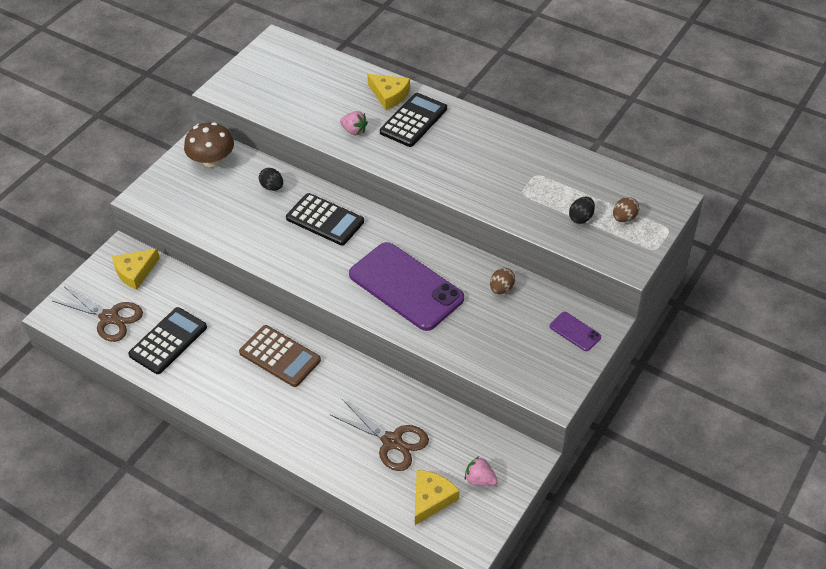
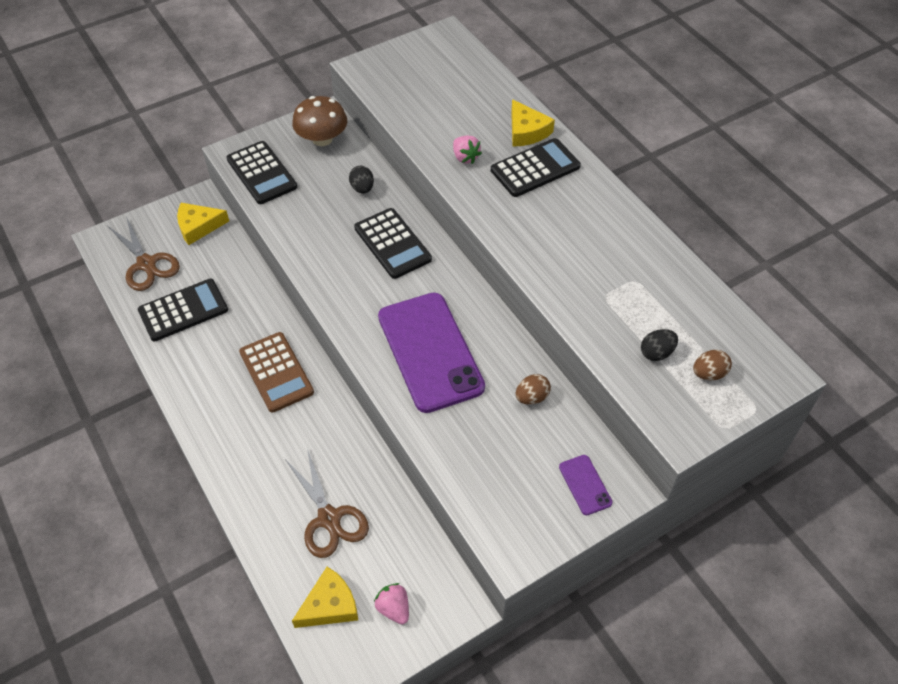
camera: 25 degrees right, 5 degrees up
(178, 205) = (261, 173): none -> black calculator

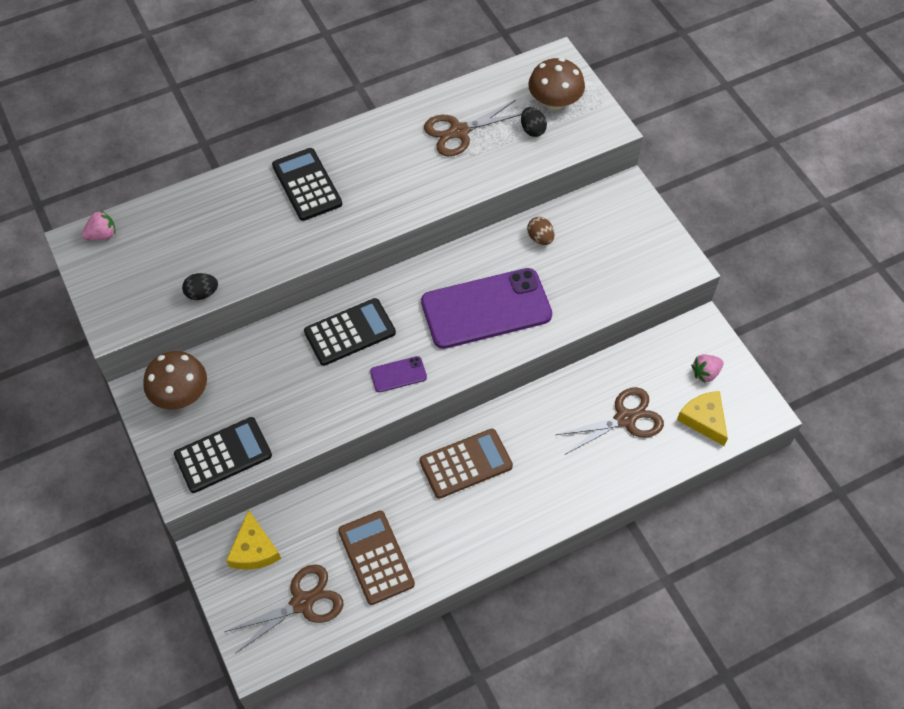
camera: 85 degrees left, 5 degrees up
(183, 310) = (376, 557): black calculator -> brown calculator
(362, 188) = (266, 356): black egg -> black egg (202, 293)
(465, 157) = (280, 239): pink strawberry -> pink strawberry (102, 235)
(526, 131) = (253, 186): yellow cheese -> none
(585, 485) = (624, 213): purple phone -> purple phone (398, 374)
(636, 284) = (459, 131): none -> brown scissors
(708, 373) = (554, 101): brown egg -> brown mushroom

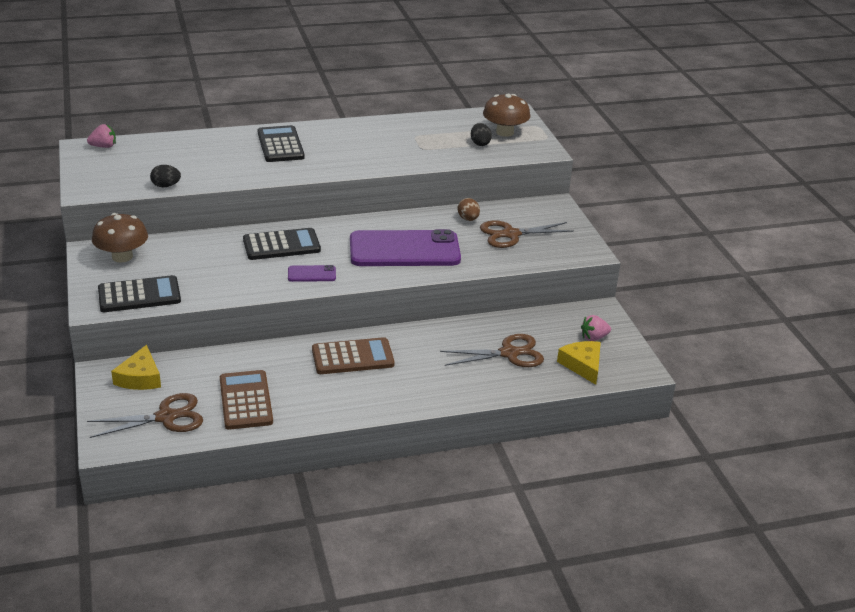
camera: 10 degrees right, 25 degrees down
(459, 131) = (418, 136): brown scissors -> brown scissors (511, 234)

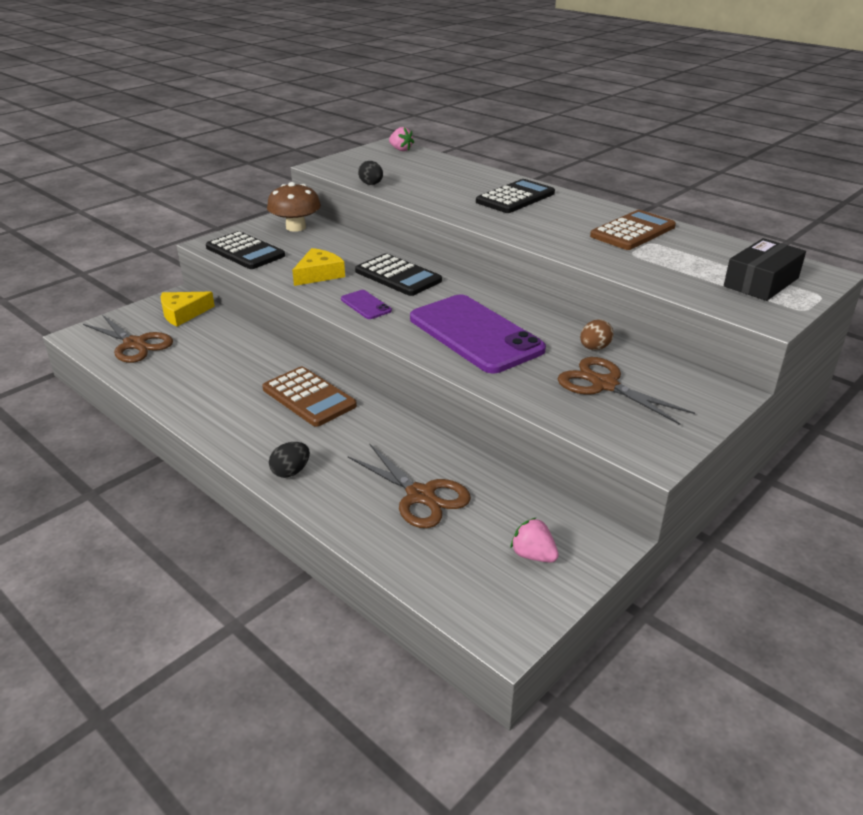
camera: 60 degrees right, 0 degrees up
(245, 400) = (187, 369): brown calculator -> brown calculator (632, 231)
(480, 143) = (704, 277): black egg -> black egg (291, 472)
(505, 132) = (761, 282): brown mushroom -> black box
(582, 365) = (458, 567): yellow cheese -> yellow cheese (319, 274)

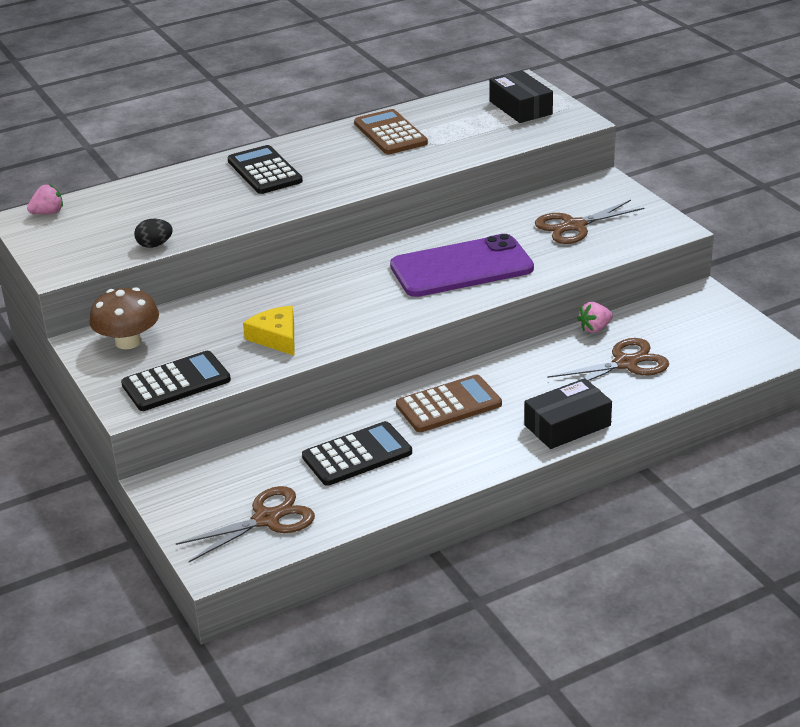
camera: 70 degrees left, 0 degrees up
(183, 313) = (209, 481): yellow cheese -> none
(291, 472) = (567, 425): black egg -> black box
(366, 305) = (368, 316): purple phone -> none
(398, 276) = (313, 290): black calculator -> black calculator (357, 455)
(533, 555) = (711, 326): pink strawberry -> pink strawberry (594, 328)
(594, 348) = (515, 218): brown egg -> none

